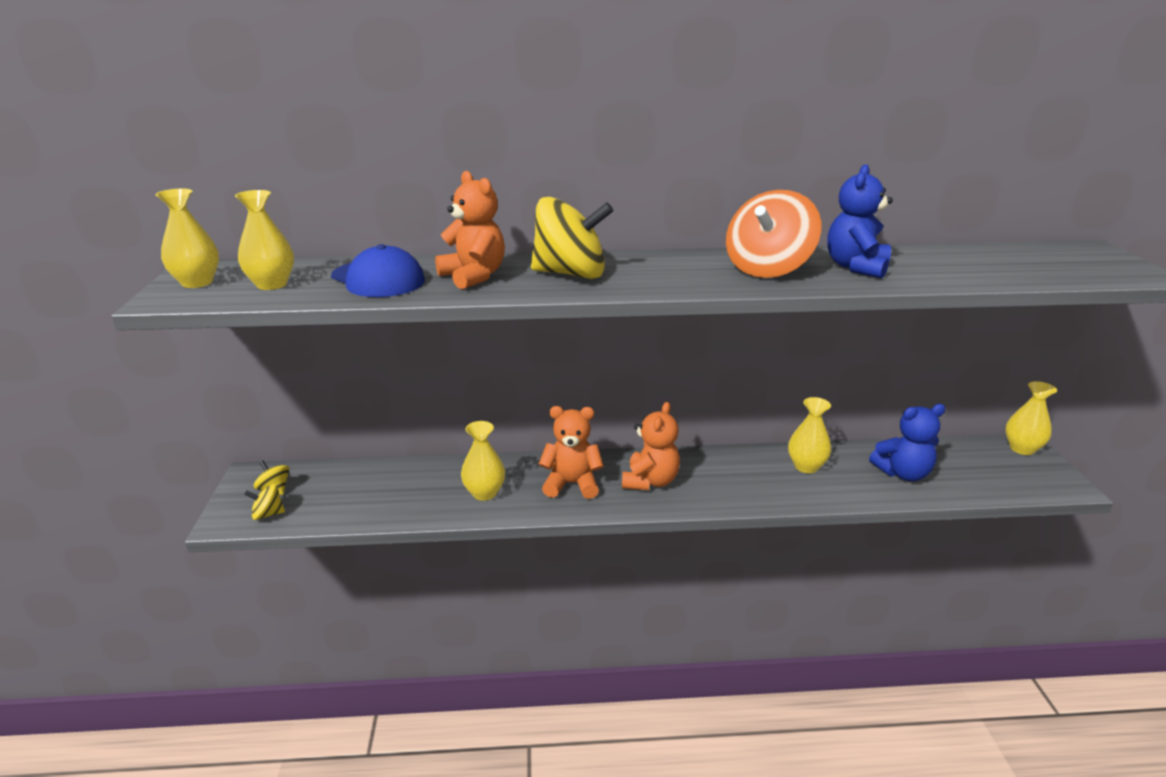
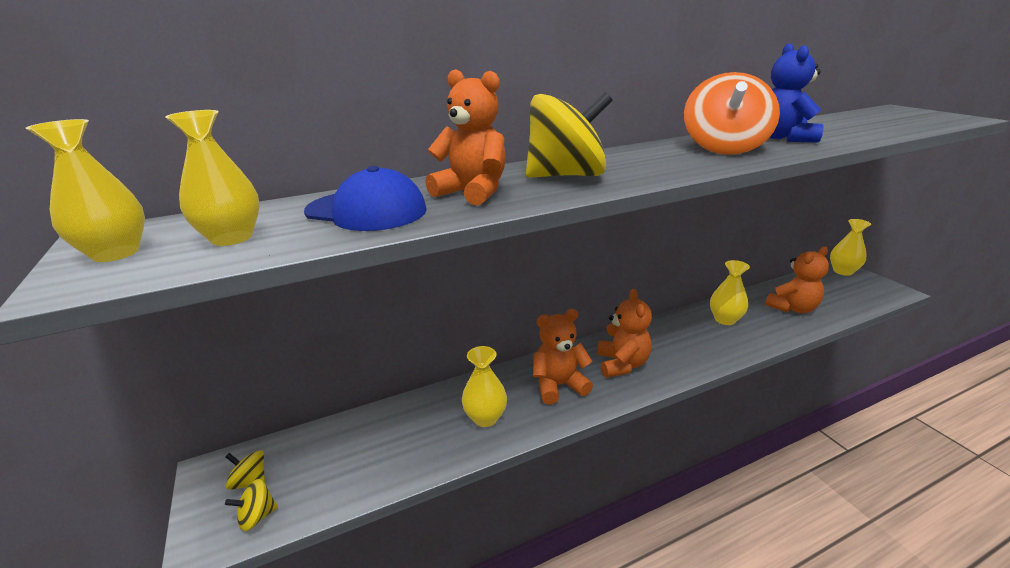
camera: 20 degrees left, 0 degrees up
(903, 473) = (792, 308): blue teddy bear -> orange teddy bear

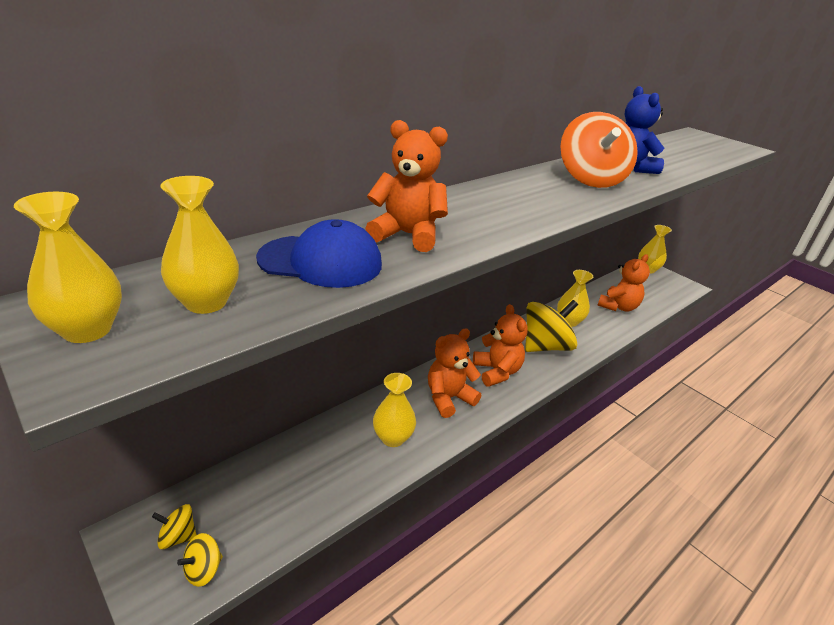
camera: 20 degrees left, 5 degrees up
(566, 176) = (479, 213): yellow spinning top -> yellow spinning top (545, 346)

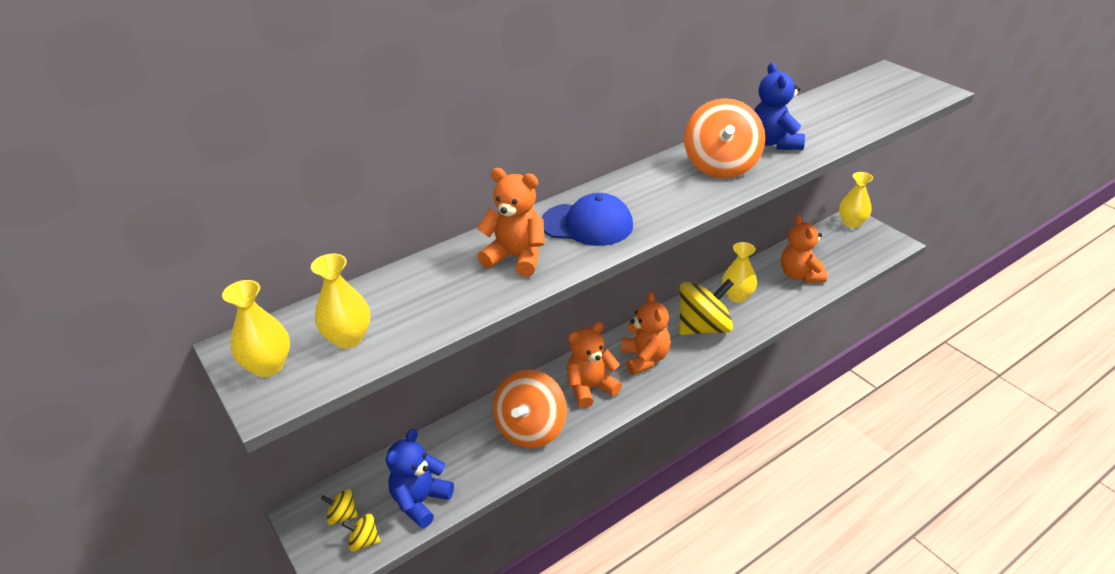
camera: 10 degrees right, 5 degrees up
(203, 570) = (364, 541): yellow spinning top -> yellow spinning top turned 45 degrees clockwise
(274, 519) = (420, 501): none -> blue teddy bear
(321, 261) = (438, 292): blue cap -> blue cap (587, 224)
(393, 438) = (531, 429): yellow vase -> orange spinning top
(618, 307) = (800, 275): orange teddy bear -> orange teddy bear turned 120 degrees clockwise

